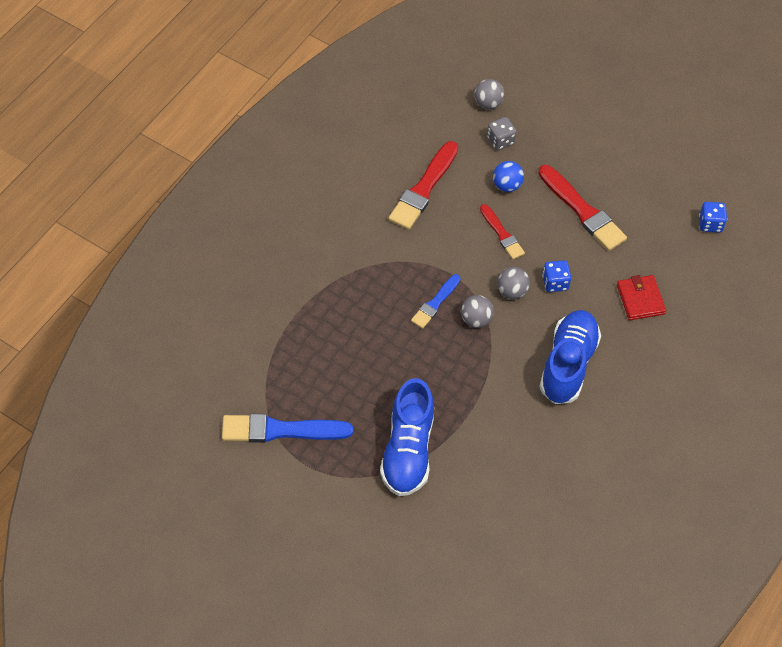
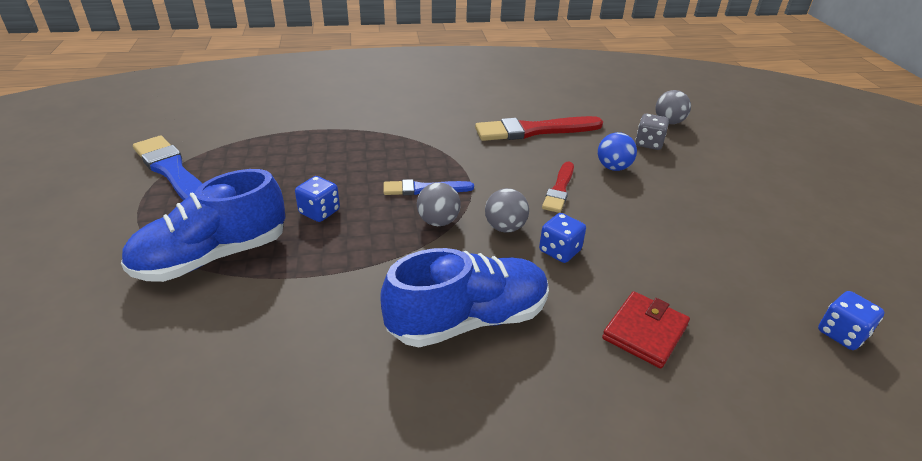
camera: 50 degrees right, 20 degrees down
(409, 373) = (319, 212): none -> blue dice
(582, 210) = (671, 224): red brush -> none

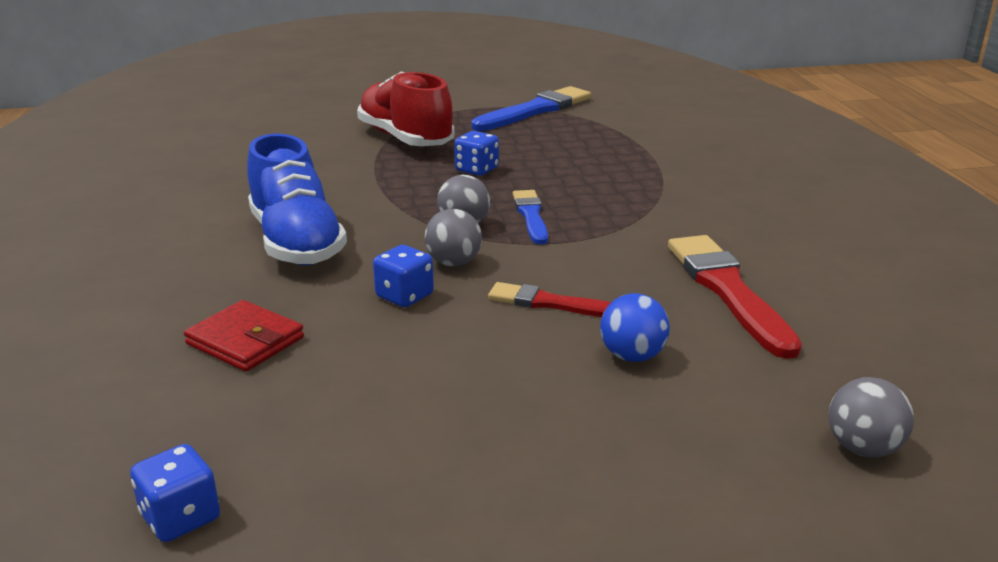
camera: 90 degrees right, 10 degrees down
(212, 256) = (405, 139): blue shoe -> red shoe
(648, 143) = (742, 406): grey dice -> none

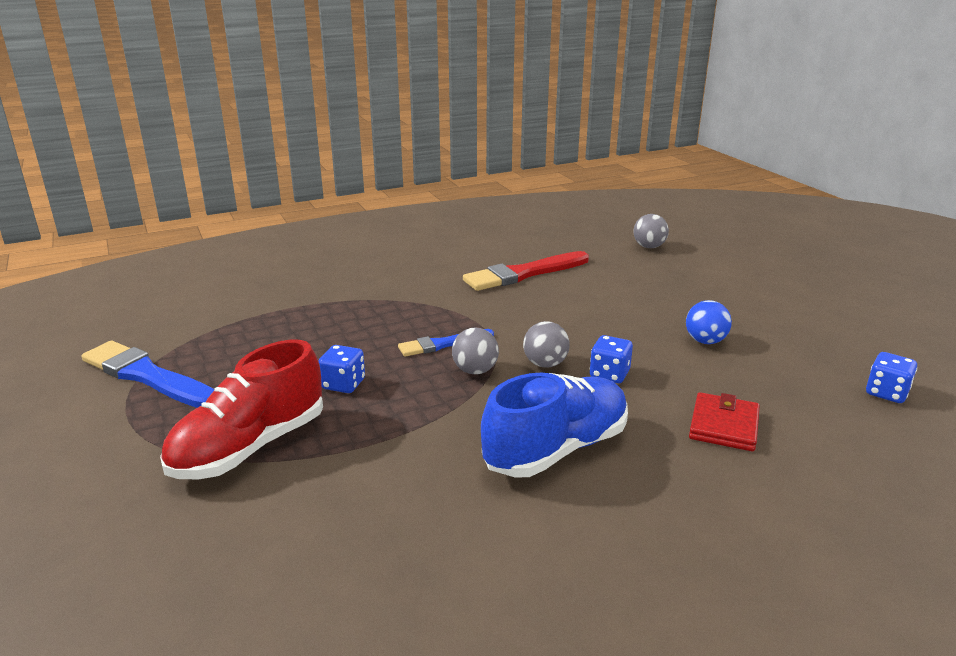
camera: 105 degrees left, 0 degrees up
(550, 303) = (578, 322): red brush -> none
(632, 356) = (619, 294): blue ball -> blue ball (705, 341)

